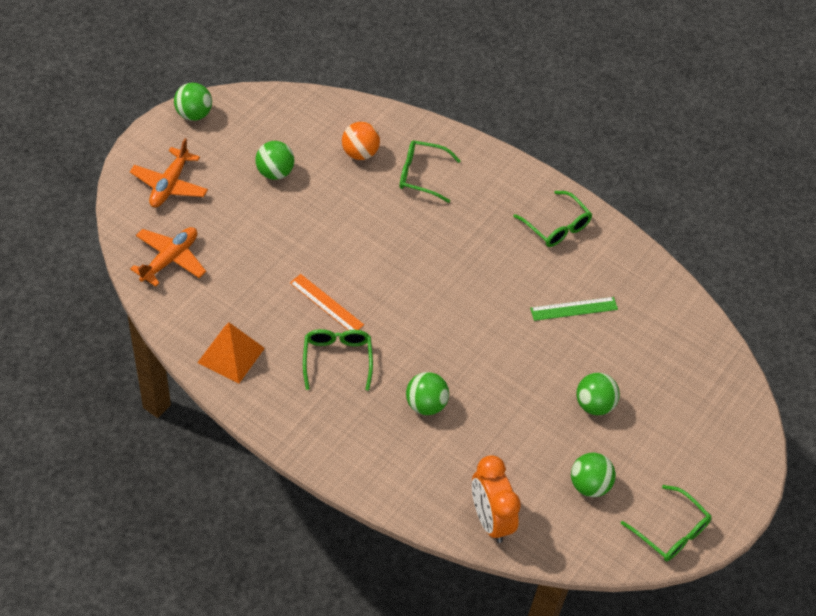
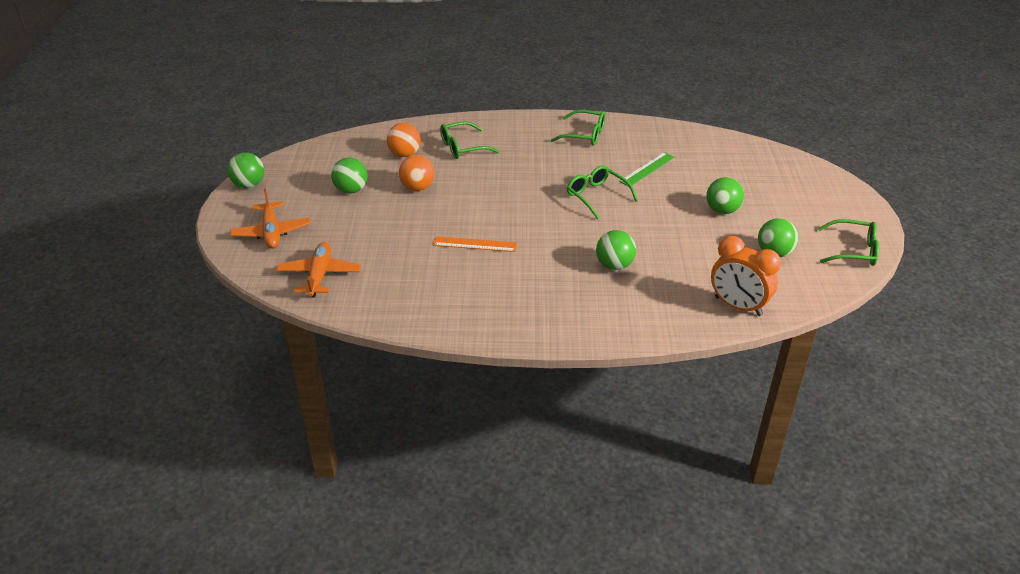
camera: 30 degrees left, 15 degrees down
(231, 355) = (435, 309): orange pyramid -> none
(335, 204) = (417, 188): none -> orange ball
(337, 359) = (520, 271): green glasses -> green glasses (597, 196)

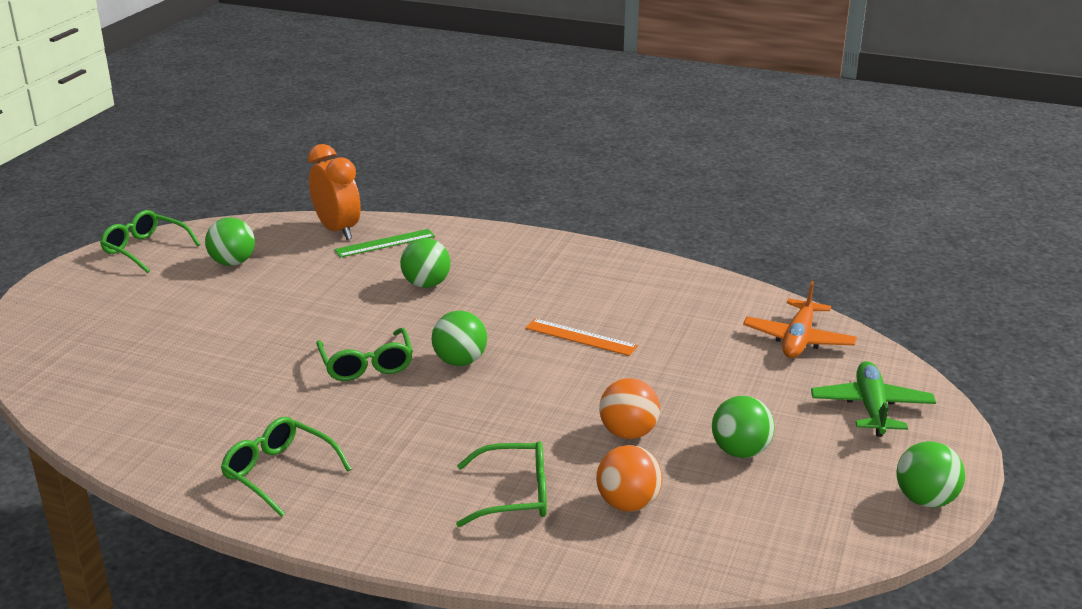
camera: 160 degrees left, 10 degrees down
(271, 232) = (871, 408): orange plane -> green plane
(647, 169) = (250, 389): green ruler -> green ruler (385, 243)
(722, 210) = (225, 314): green ball -> green ball (460, 361)

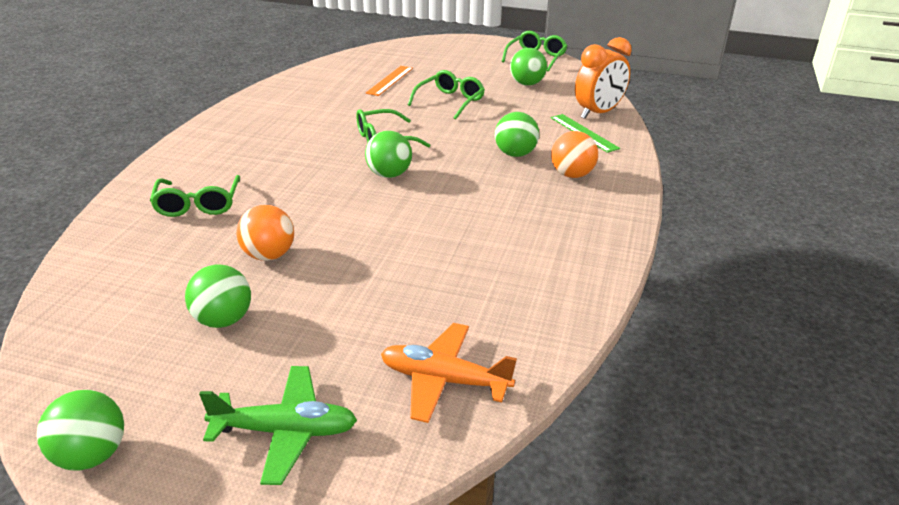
camera: 85 degrees right, 5 degrees up
(279, 473) = (252, 123): green glasses -> green glasses (450, 101)
(580, 337) = (434, 229): orange ruler -> orange ruler (390, 80)
(628, 504) = (166, 254): orange ball -> orange ball (572, 175)

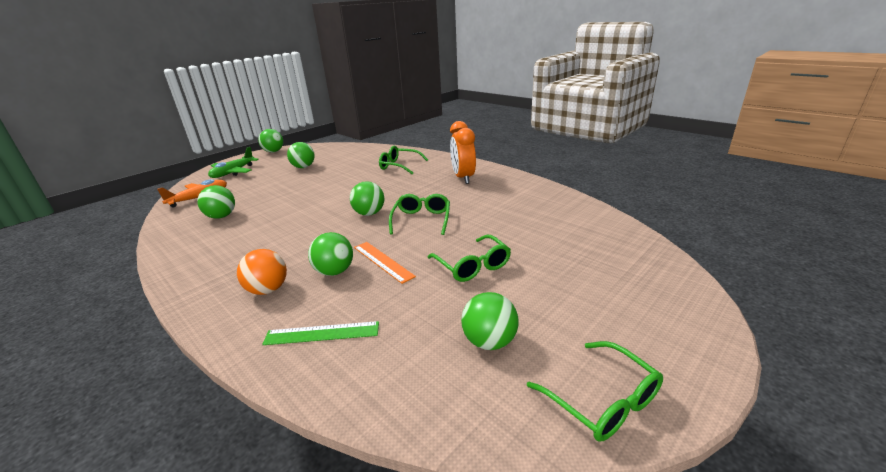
camera: 120 degrees right, 5 degrees down
(269, 255) = (333, 176): orange ball -> none
(390, 80) = (549, 243): orange ruler -> orange ruler (383, 261)
(482, 298) = (221, 216): none -> green ball
(598, 113) = (352, 373): orange clock -> orange clock (463, 178)

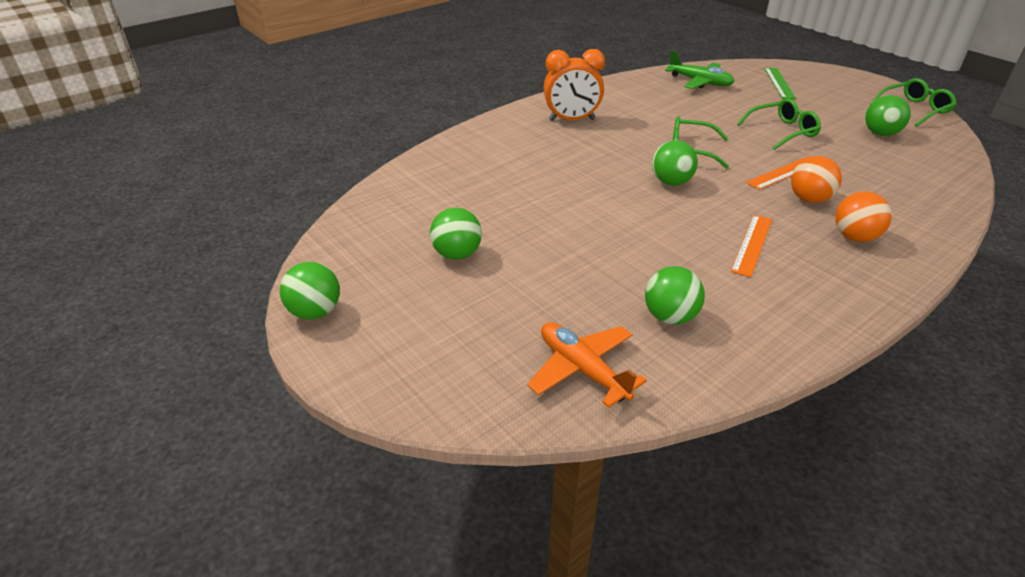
camera: 85 degrees left, 10 degrees up
(233, 172) = (439, 353): green plane -> green plane (700, 82)
(278, 242) = (752, 244): none -> orange ruler
(322, 333) = (905, 199): green ruler -> green ruler (779, 83)
(334, 271) = (809, 199): green ball -> orange ball
(399, 166) = (502, 160): green glasses -> none

